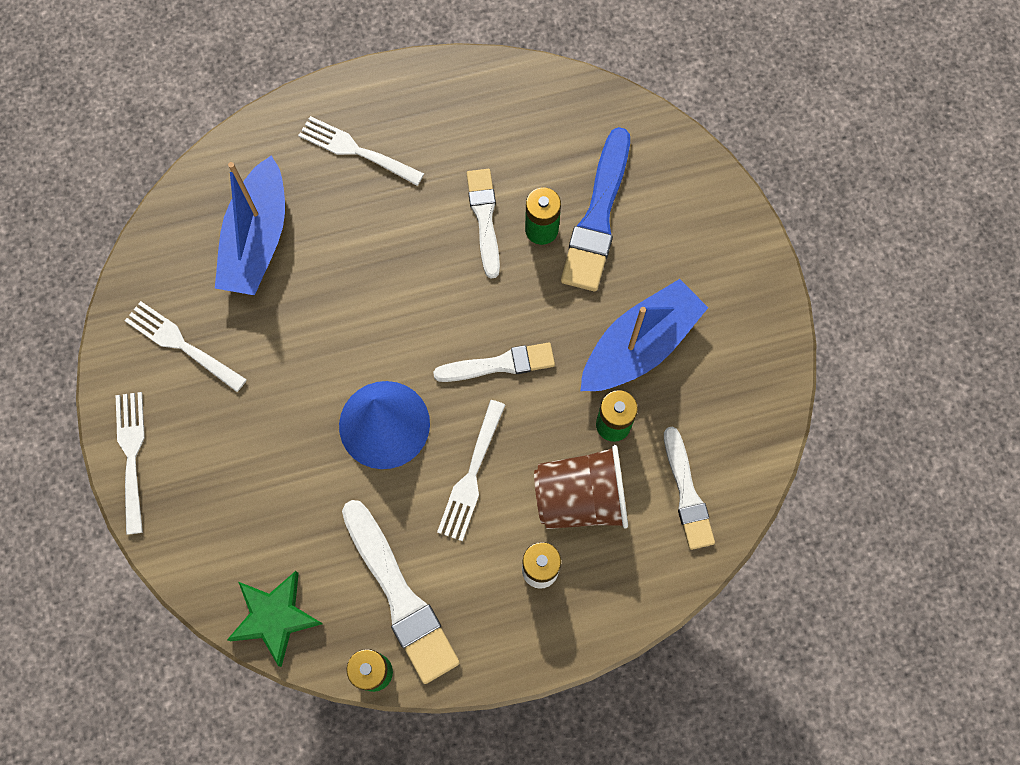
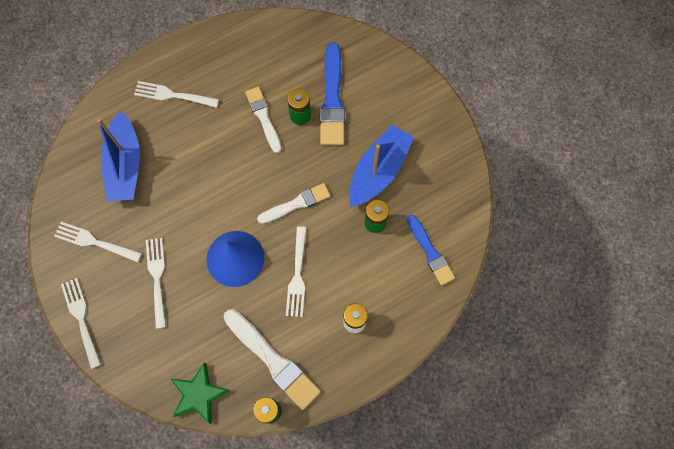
camera: 15 degrees left, 0 degrees up
(259, 424) = (157, 278): none -> white fork
(580, 498) = (367, 272): brown cup -> none
(687, 493) = (430, 252): white brush -> blue brush

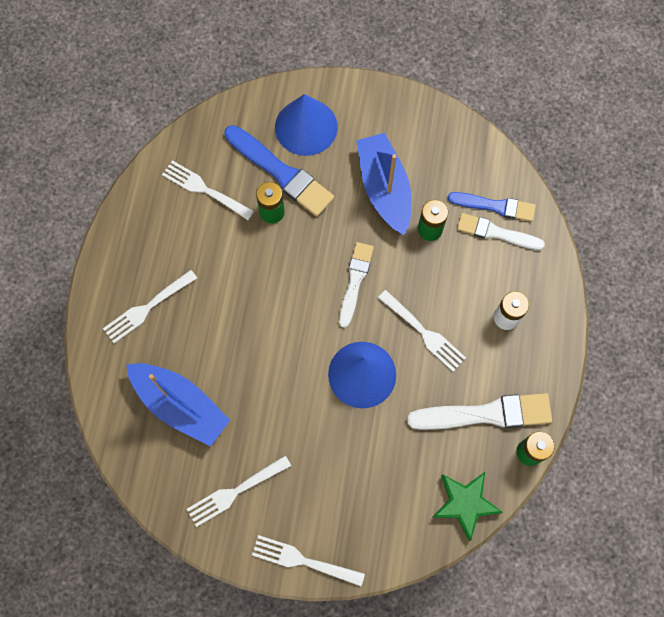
camera: 50 degrees left, 0 degrees up
(157, 278) = (322, 459): white fork -> white fork (205, 189)
(263, 117) = (245, 245): white brush -> white brush (496, 233)
(378, 89) = (306, 127): none -> blue cone

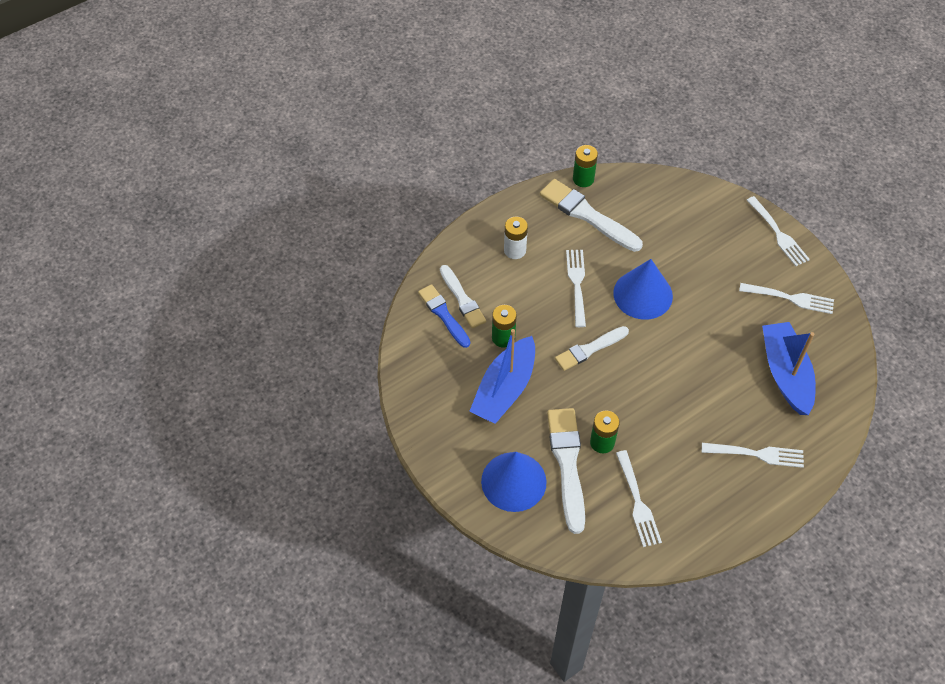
camera: 135 degrees left, 15 degrees down
(281, 172) = (567, 464): blue brush -> white brush
(465, 504) = (650, 186): green star -> none

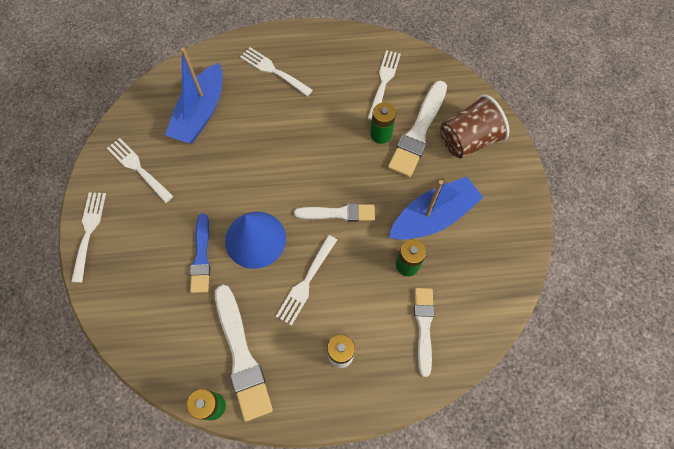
camera: 150 degrees left, 10 degrees up
(443, 314) = (451, 319): blue brush -> blue brush (201, 257)
(513, 481) = (468, 140): blue cone -> brown cup

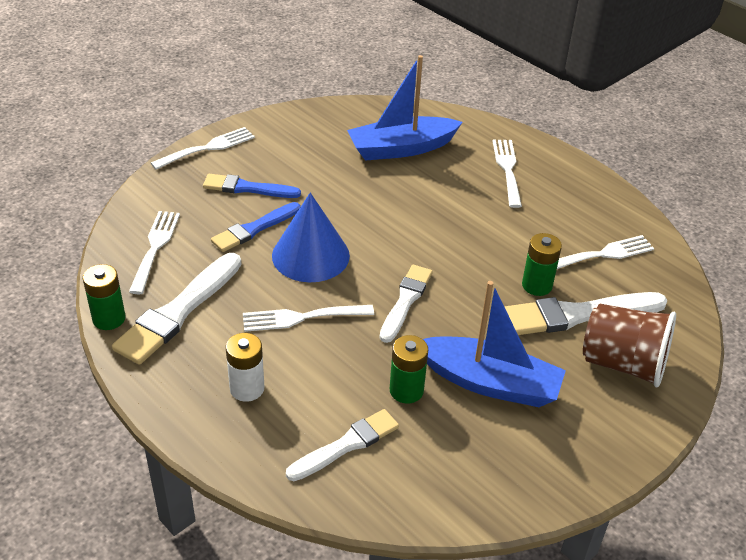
camera: 50 degrees right, 25 degrees down
(138, 168) = (300, 142): white fork -> white fork (155, 248)
(156, 234) = (247, 188): none -> blue brush
(338, 213) = (405, 301): white brush -> white brush turned 120 degrees counterclockwise

